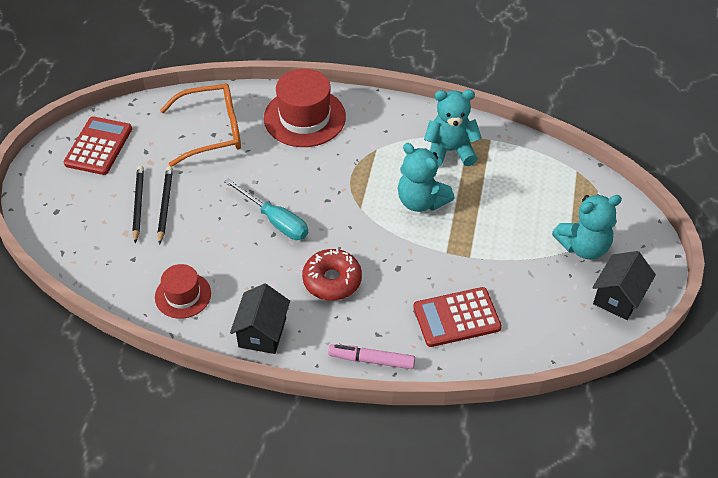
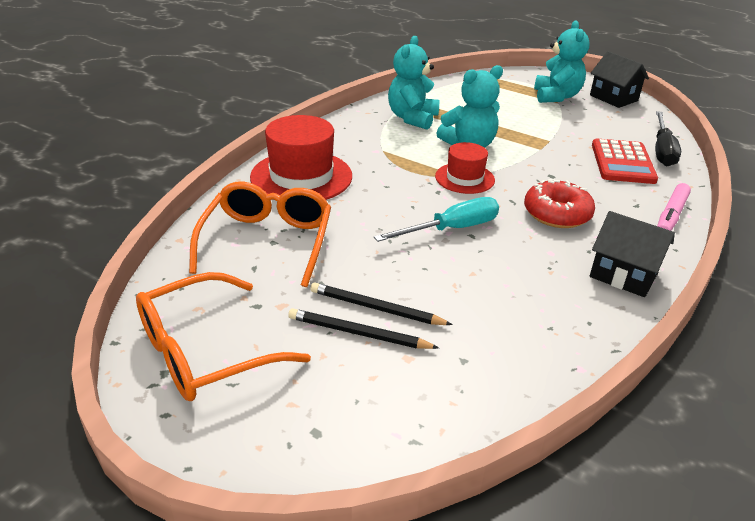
camera: 70 degrees left, 15 degrees down
(98, 146) = (205, 352): red calculator -> orange glasses
(183, 295) = (548, 325): red hat -> red hat (464, 178)
(505, 348) = (662, 150): none -> black screwdriver

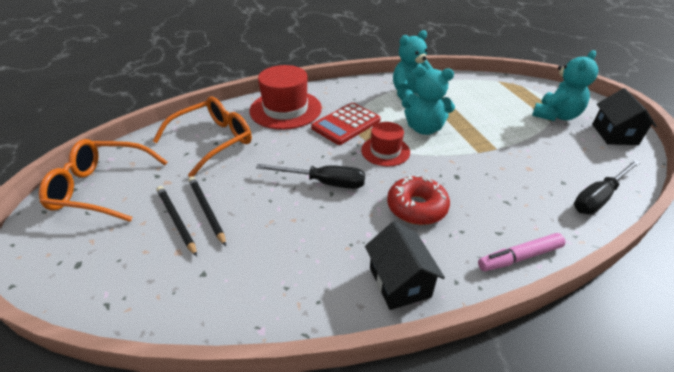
camera: 40 degrees right, 5 degrees up
(451, 229) = (324, 182): turquoise screwdriver -> black screwdriver
(623, 162) = (539, 192): red calculator -> red calculator (346, 124)

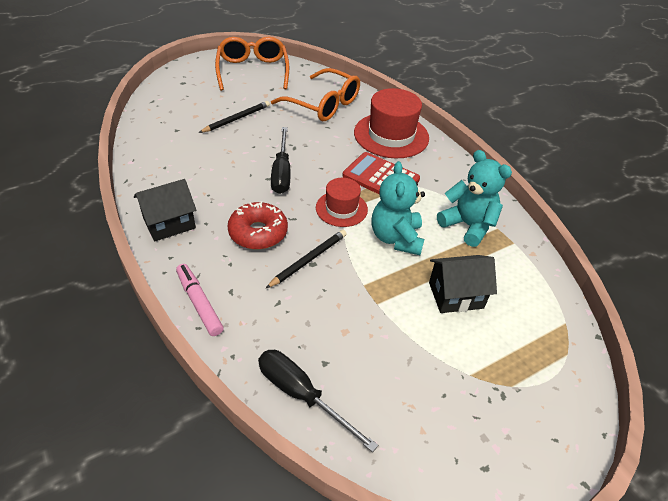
camera: 75 degrees right, 5 degrees up
(176, 220) = (224, 108): black pencil -> black pencil (308, 259)
(555, 115) = (489, 384): turquoise teddy bear -> none
(614, 134) = (466, 459): black house -> black house (456, 295)

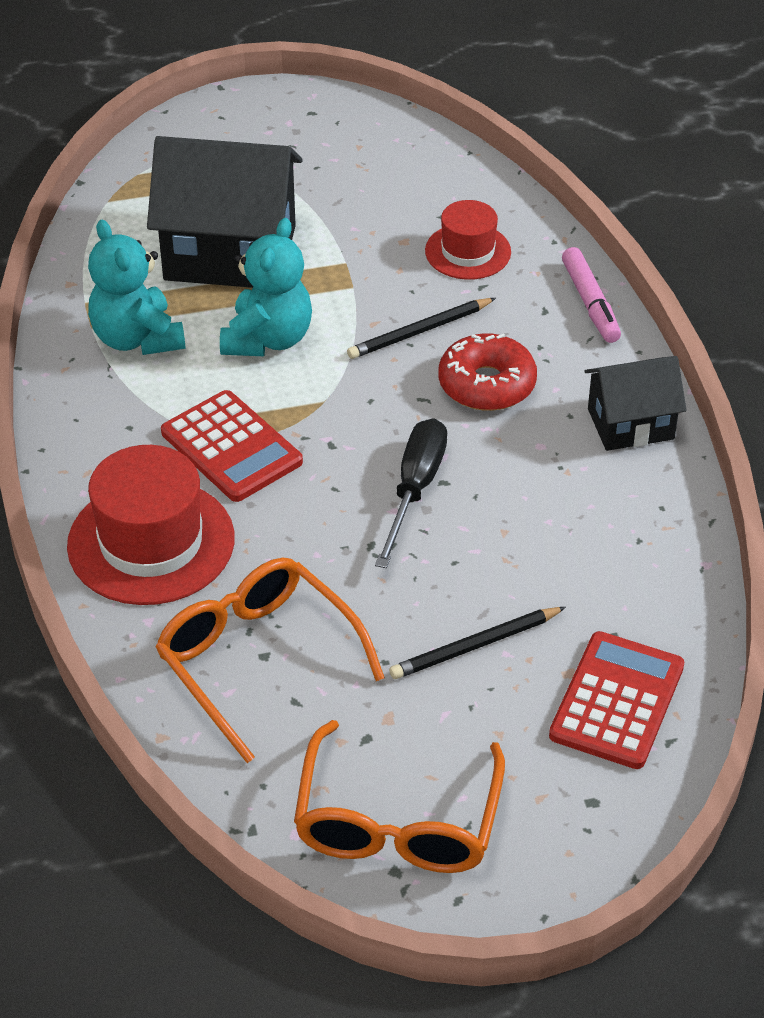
camera: 160 degrees left, 0 degrees up
(174, 109) = (616, 701): none -> red calculator
(302, 395) = (480, 193): black screwdriver -> none
(341, 209) = (333, 401): red hat -> red hat (468, 251)
(456, 295) = (230, 253): black house -> black house, size x1.78

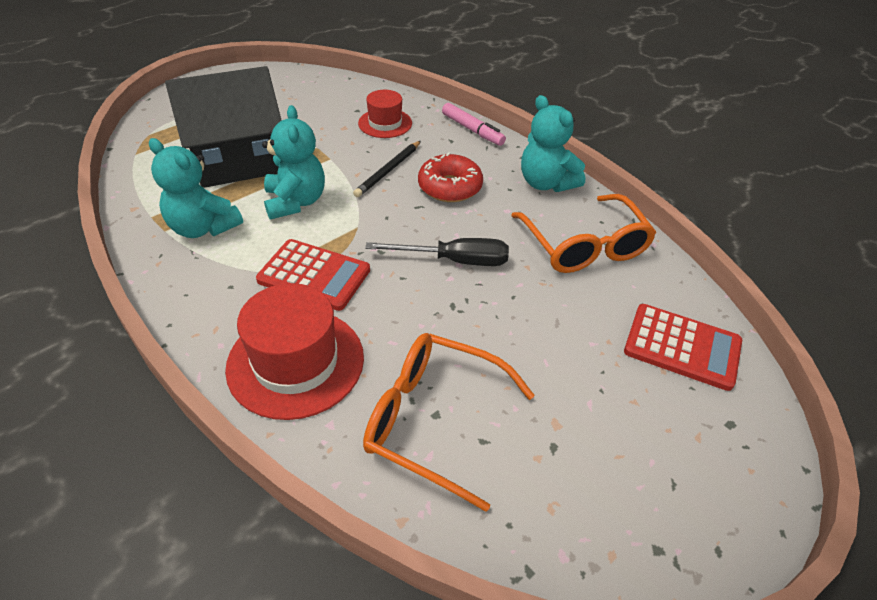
camera: 30 degrees left, 0 degrees up
(397, 822) = (626, 505): orange glasses -> orange glasses (584, 246)
(415, 490) = (454, 261): black screwdriver -> black screwdriver turned 105 degrees clockwise
(475, 646) = (570, 346): black pencil -> none
(616, 701) = (682, 347): red calculator -> red calculator turned 120 degrees clockwise
(630, 424) = (546, 183): black house -> turquoise teddy bear

